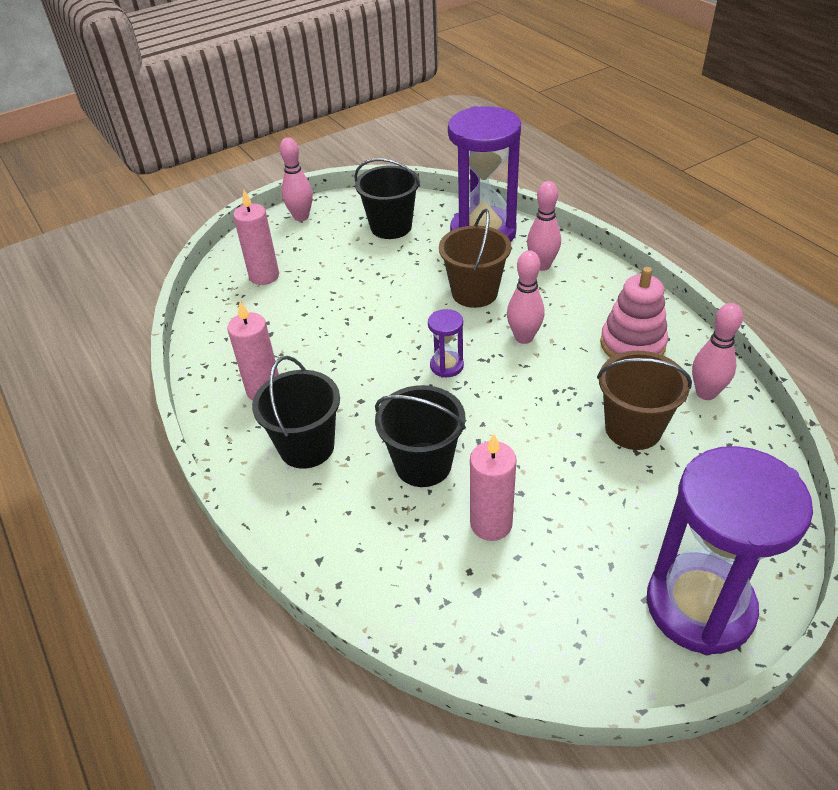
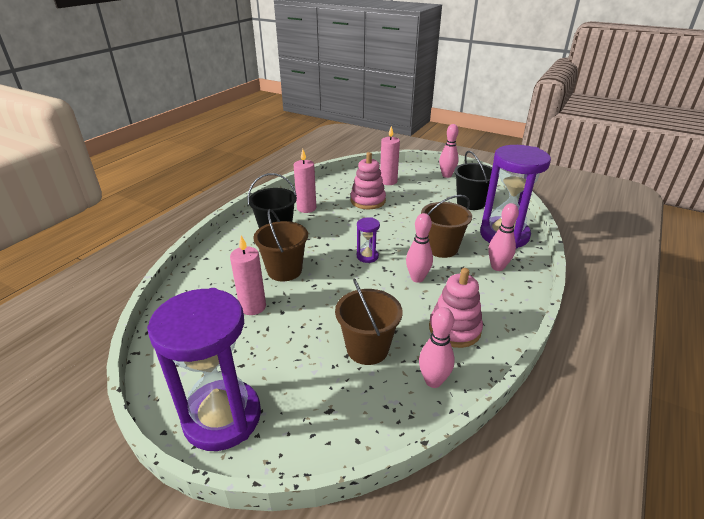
camera: 60 degrees right, 10 degrees down
(302, 316) = (368, 201): none -> pink stacking toy
(423, 464) = (284, 270): black bucket -> brown bucket

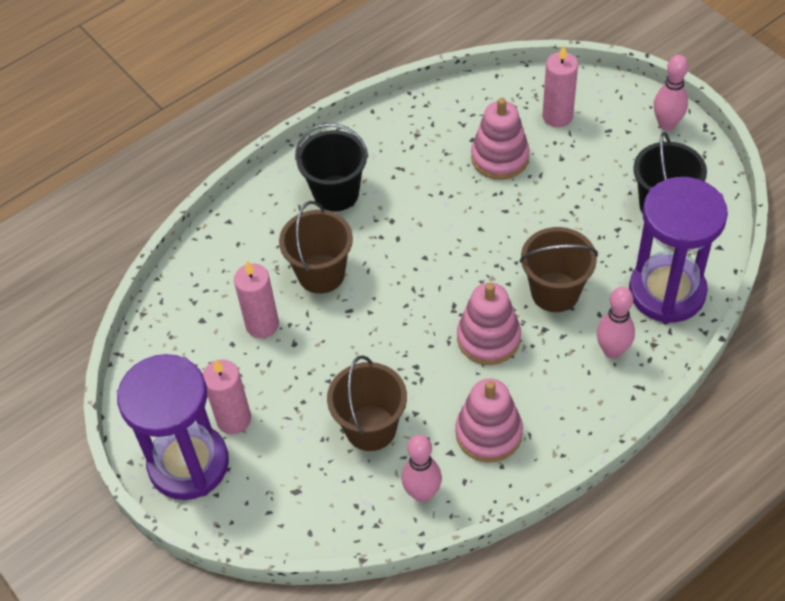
camera: 25 degrees right, 20 degrees up
(306, 208) = (398, 151): pink candle -> pink candle (234, 419)
(367, 256) = (441, 278): purple hourglass -> none
(417, 278) = (488, 338): pink bowling pin -> pink stacking toy

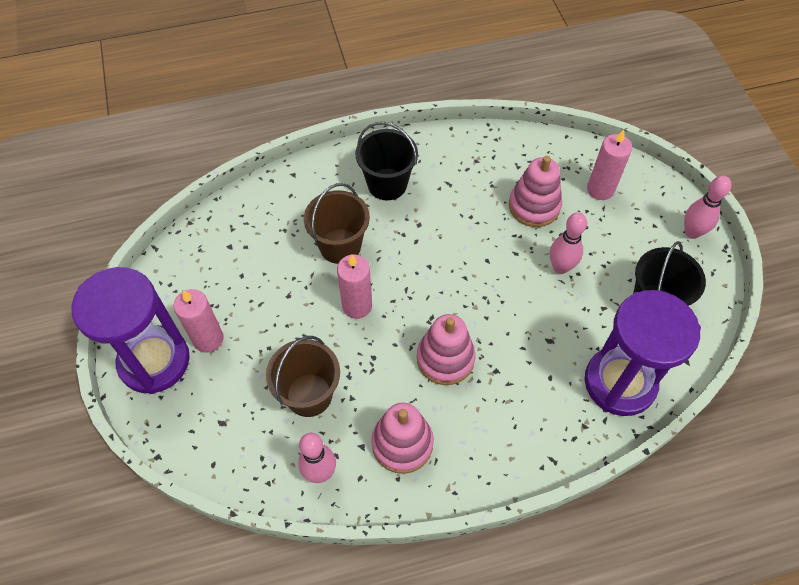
camera: 20 degrees right, 5 degrees up
(262, 325) = (272, 269): pink candle -> pink candle (357, 306)
(555, 292) = (522, 341): brown bucket -> none
(612, 351) = (545, 416): pink bowling pin -> pink bowling pin (560, 267)

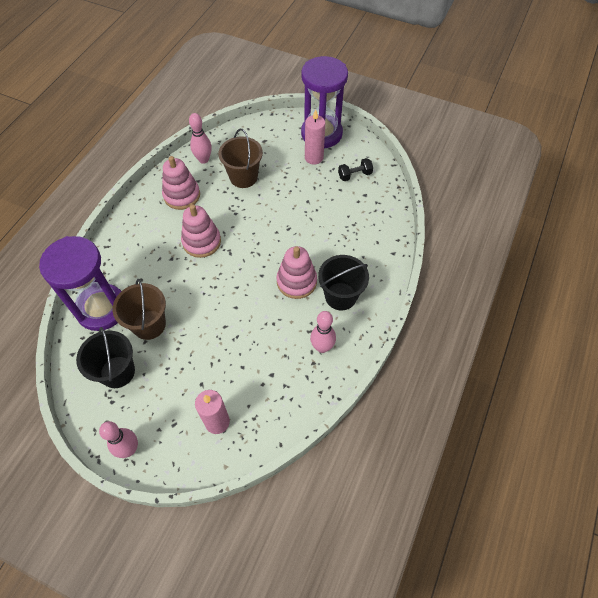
camera: 130 degrees right, 0 degrees up
(205, 275) = (354, 175): none -> black dumbbell
(340, 246) = (317, 242): brown bucket -> brown bucket (149, 325)
(357, 306) = (271, 225): pink candle -> none
(534, 206) = (245, 366): pink stacking toy -> pink stacking toy (296, 281)
(560, 267) = (191, 342): pink bowling pin -> pink bowling pin (322, 347)

